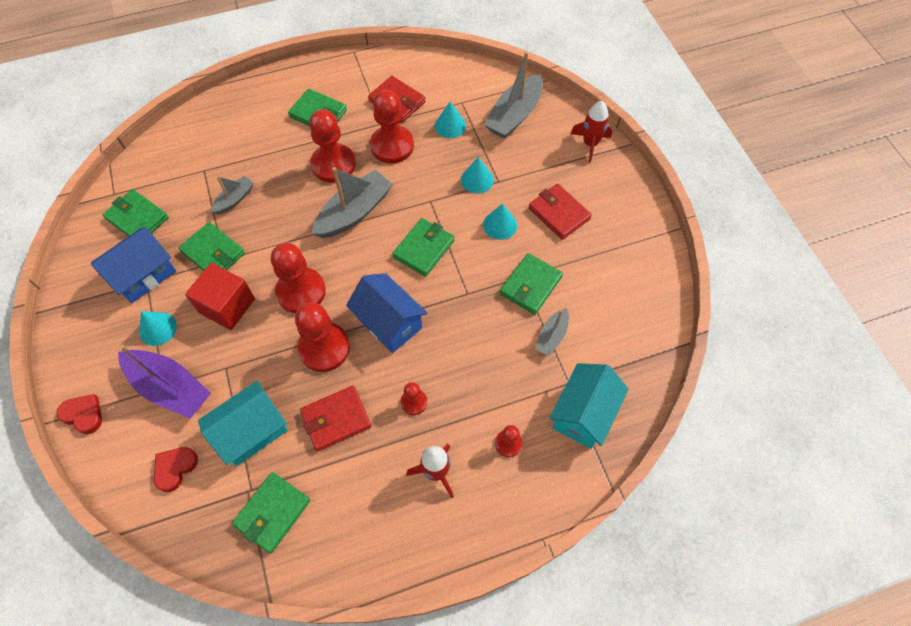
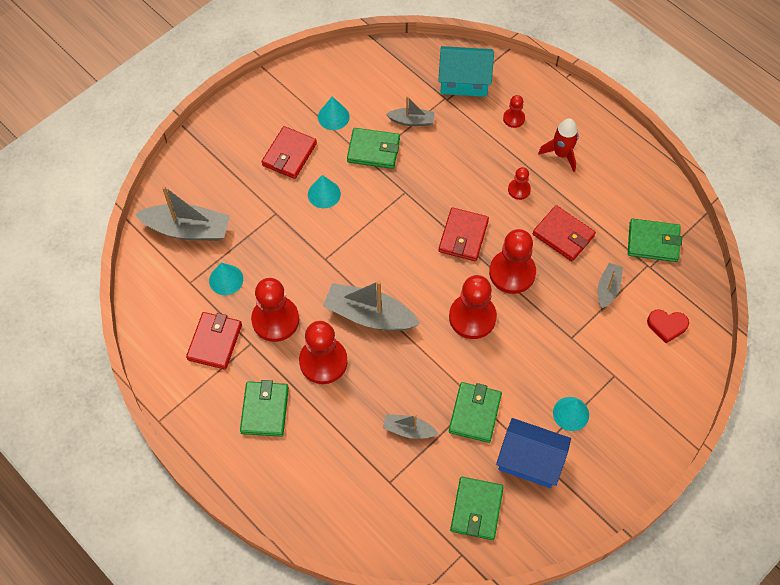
camera: 115 degrees left, 0 degrees up
(83, 415) = (673, 422): red heart -> none
(170, 388) = (612, 369): purple boat -> none
(227, 306) = (518, 369): red cube -> none
(251, 431) = (608, 288): turquoise house -> grey boat
(389, 322) = (463, 236): blue house -> red wallet
(424, 249) = (379, 241): green wallet -> none
(477, 180) = (282, 230): turquoise cone -> turquoise cone (333, 116)
(590, 144) = (197, 156): red rocket -> none

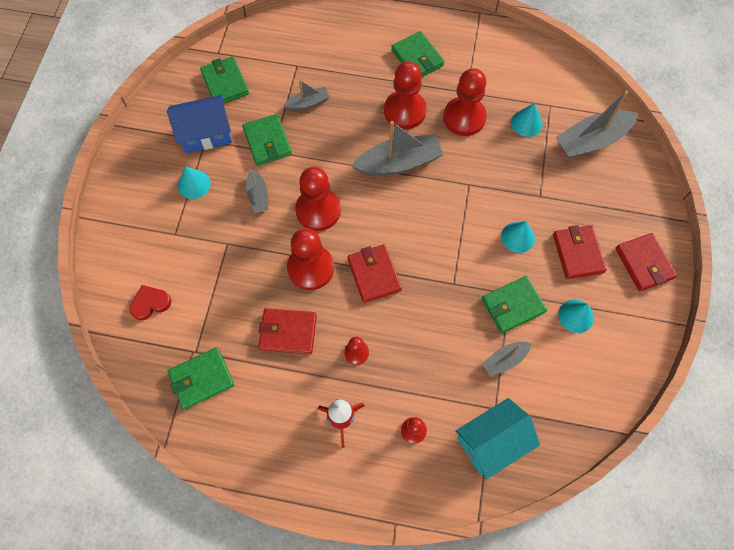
camera: 145 degrees right, 5 degrees up
(215, 342) = (492, 78): red wallet -> red wallet (644, 263)
(608, 288) = (220, 306): grey boat -> grey boat (258, 196)

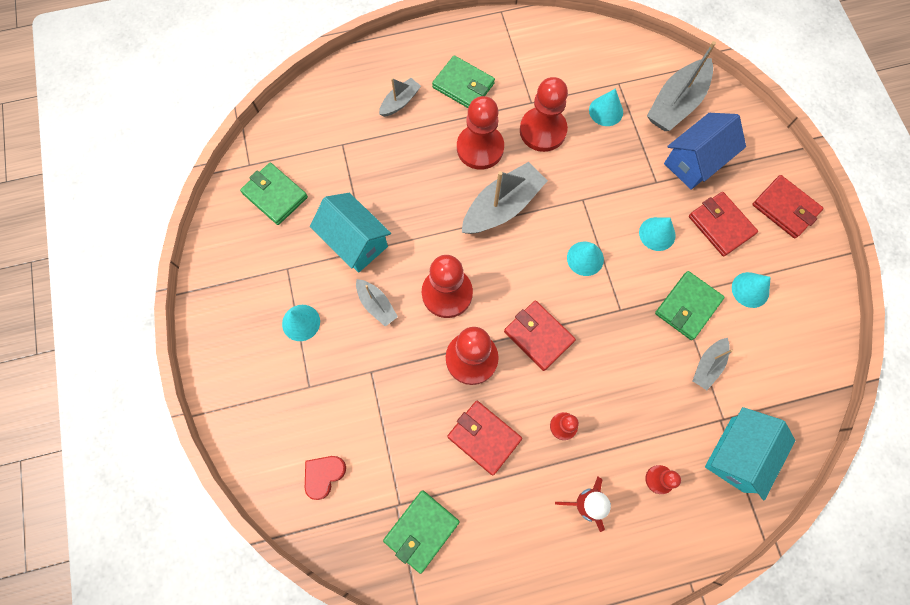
camera: 25 degrees left, 5 degrees up
(206, 134) = (284, 261): blue house -> blue house (695, 161)
(267, 142) = (355, 241): green wallet -> turquoise house
(288, 332) = (484, 437): red wallet -> red wallet turned 60 degrees clockwise
(308, 103) = (376, 181): grey boat -> grey boat (400, 102)
(445, 231) = (585, 258): none -> turquoise cone

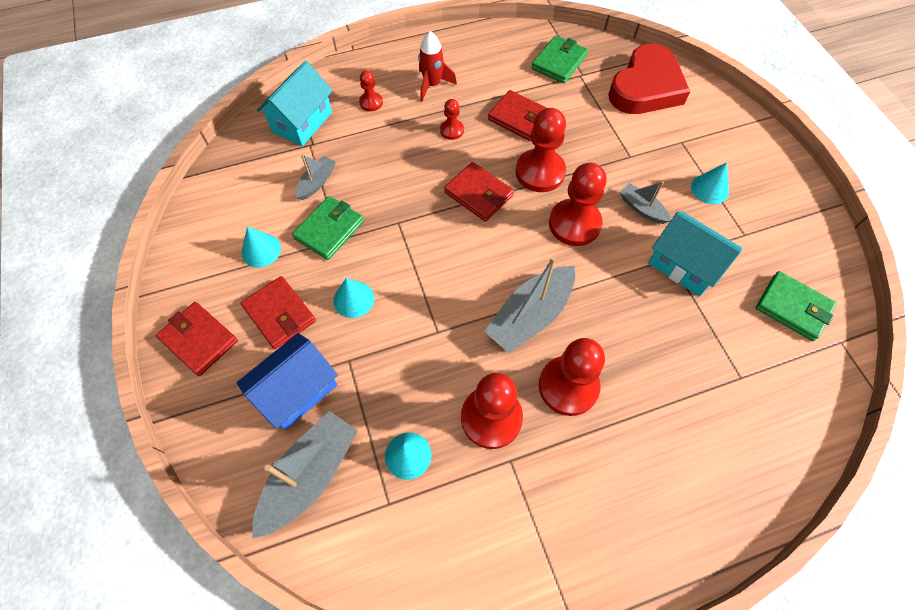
camera: 175 degrees right, 10 degrees down
(323, 475) = (646, 87): red heart -> red heart, size x2.24
(400, 102) = (687, 445): grey boat -> none
(463, 85) = (607, 479): green wallet -> none
(585, 258) = (434, 267): turquoise cone -> none

